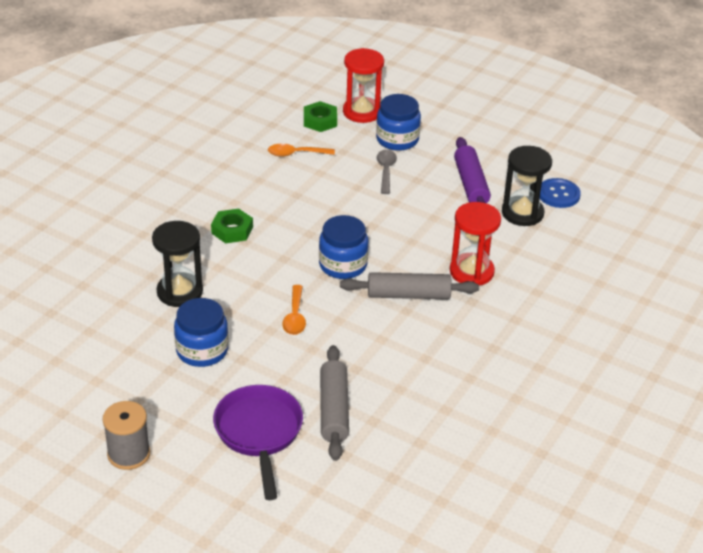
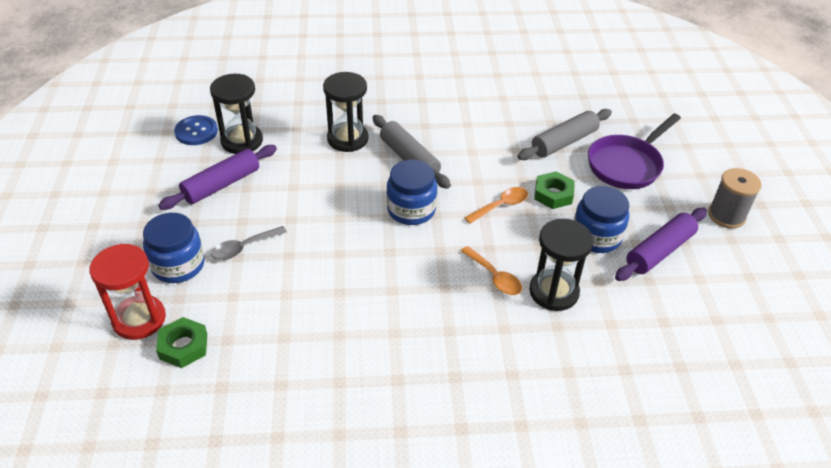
camera: 125 degrees left, 5 degrees up
(146, 377) = (659, 251): none -> purple rolling pin
(232, 230) = (438, 307): green nut -> green nut (553, 194)
(296, 154) = (267, 331): orange spoon -> orange spoon (494, 277)
(471, 272) = (347, 139): red hourglass -> black hourglass

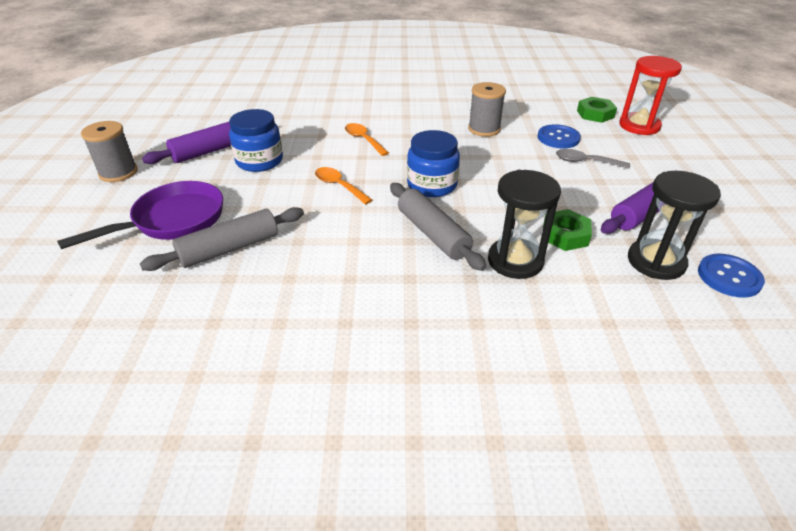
camera: 175 degrees left, 5 degrees down
(178, 265) = (635, 153): blue jar -> none
(244, 248) = (585, 162): grey spoon -> grey spoon turned 135 degrees counterclockwise
(257, 289) = (558, 138): none -> blue button
(346, 304) = (484, 129): none -> grey spool
(501, 206) = (339, 186): orange spoon -> orange spoon turned 75 degrees clockwise
(553, 194) = (279, 194): green nut -> green nut (565, 235)
(553, 292) = (319, 131): black hourglass -> none

